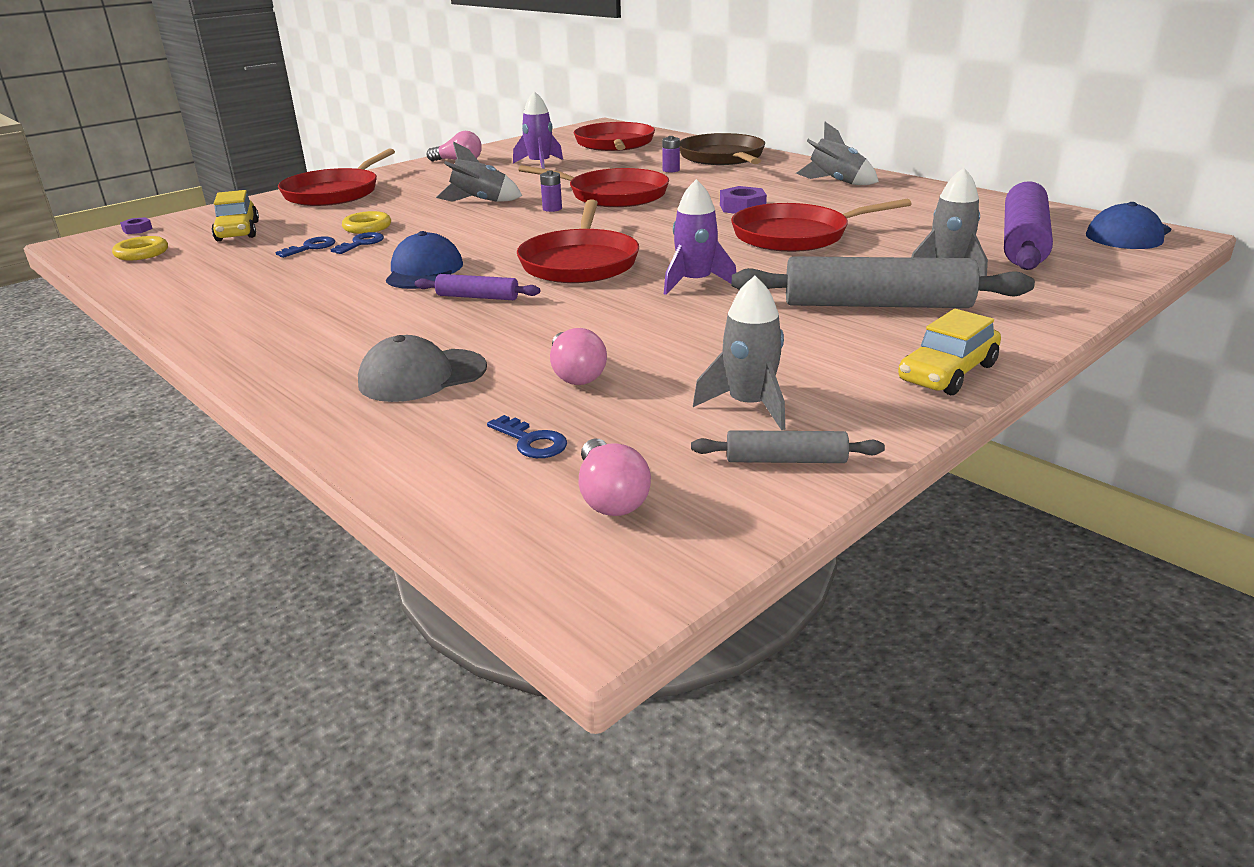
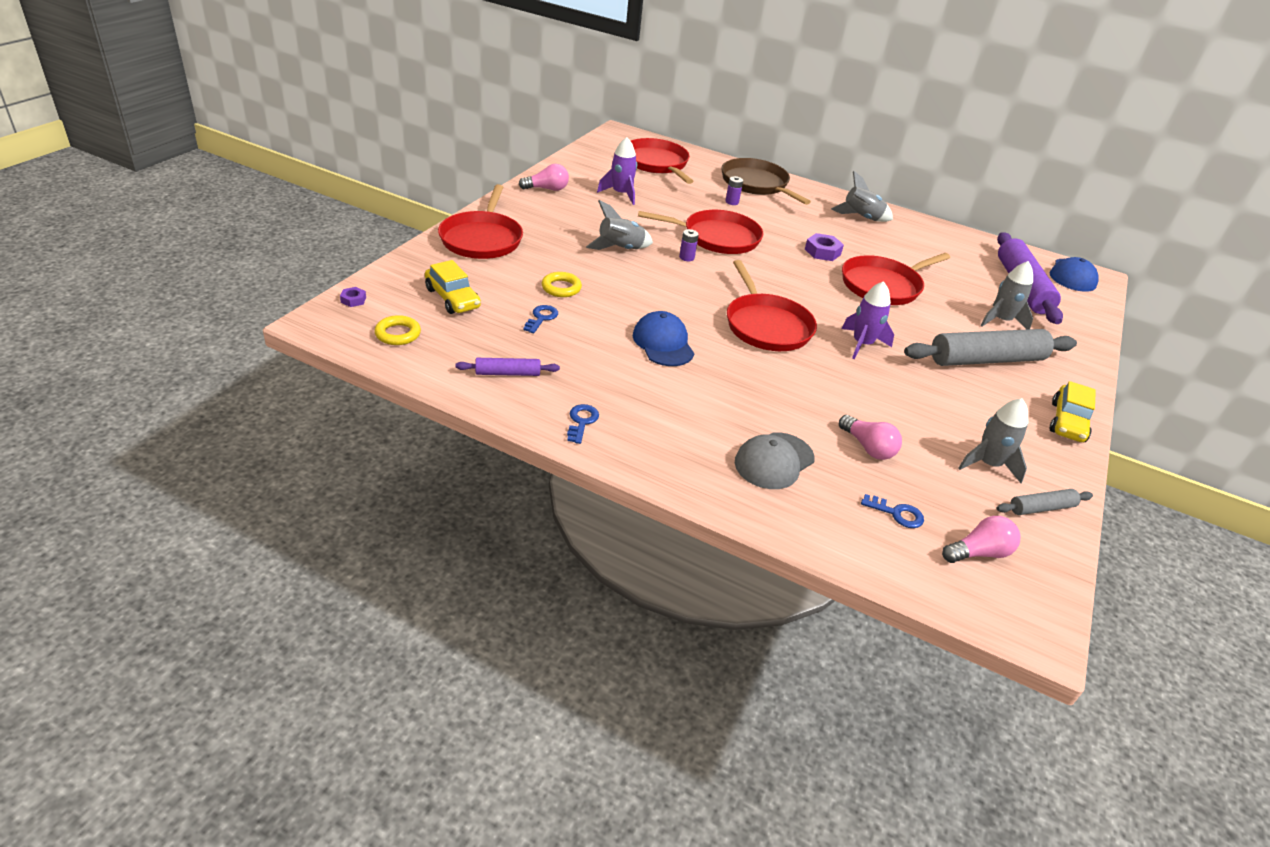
camera: 25 degrees left, 10 degrees up
(361, 243) = (578, 310): blue key -> blue key (581, 421)
(477, 297) = (731, 371): purple rolling pin -> purple rolling pin (508, 373)
(610, 497) = (978, 552): pink light bulb -> pink light bulb turned 75 degrees counterclockwise

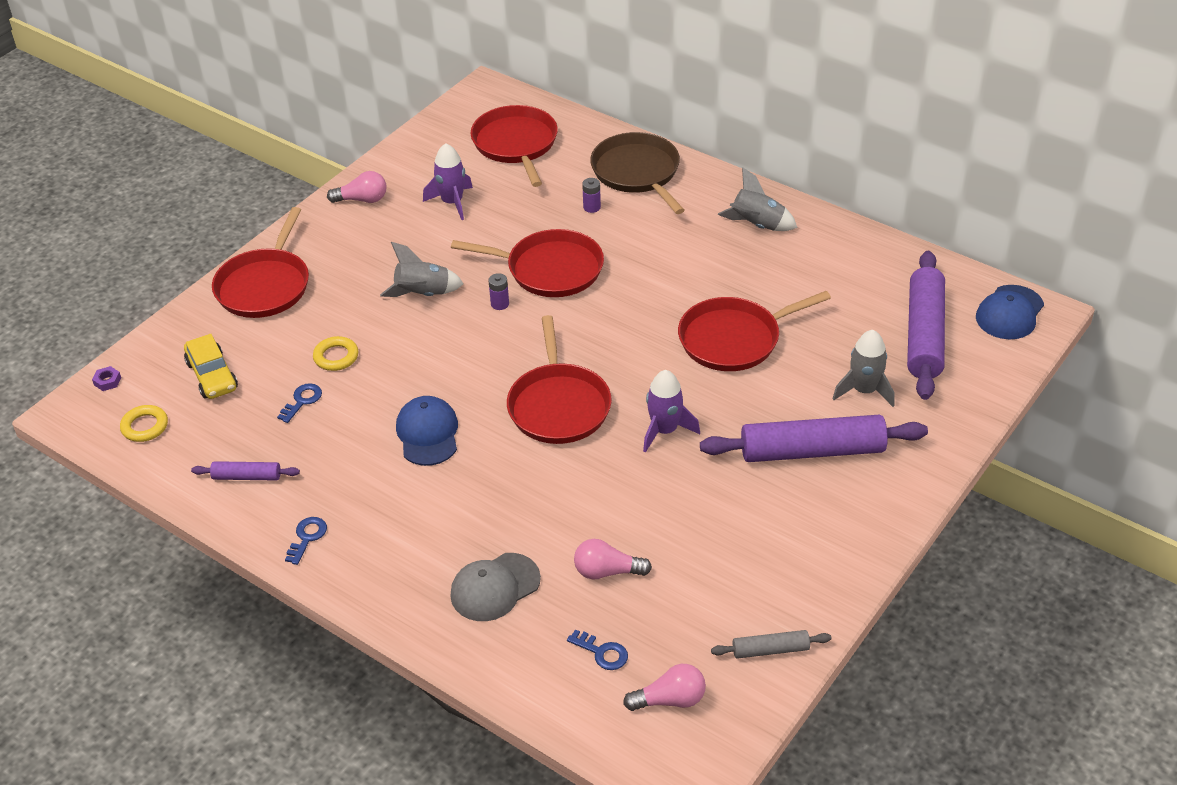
camera: 15 degrees right, 5 degrees up
(822, 252) = (678, 287): purple nut -> none
(868, 447) = (607, 571): pink light bulb -> pink light bulb turned 120 degrees clockwise
(986, 360) = (812, 451): grey rolling pin -> purple rolling pin
(988, 464) = (737, 594): grey rocket -> none
(1067, 422) = (867, 539): yellow car -> none

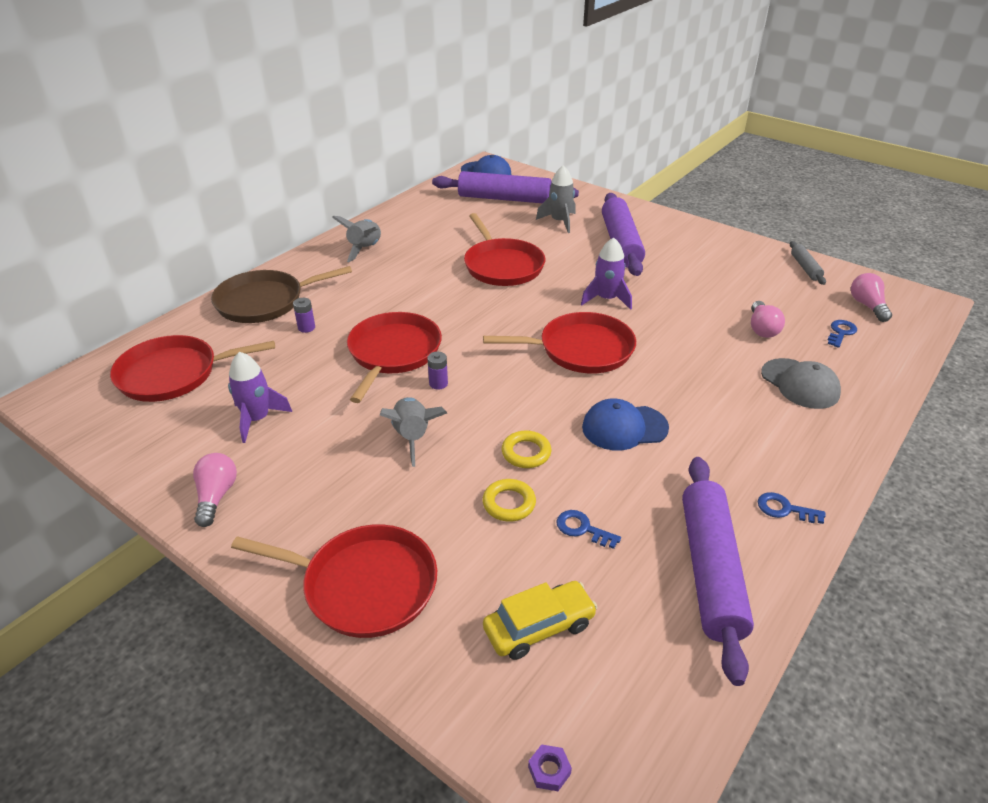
camera: 90 degrees left, 5 degrees down
(145, 426) = (640, 698): yellow ring -> yellow ring (526, 453)
(247, 476) = (710, 570): purple rolling pin -> purple rolling pin, size x2.09

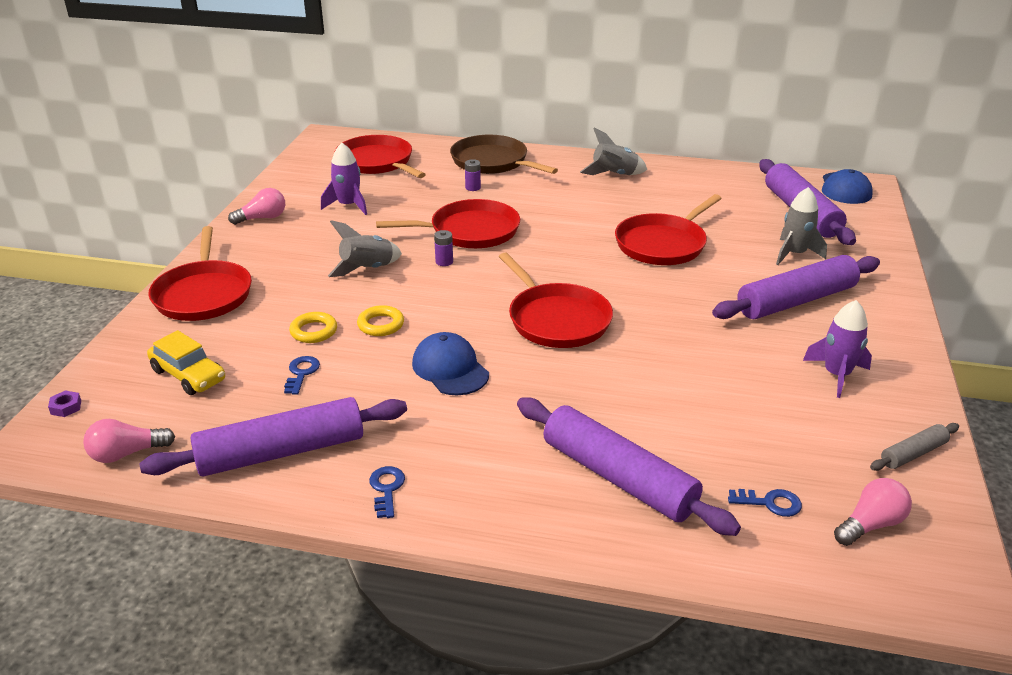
camera: 65 degrees right, 5 degrees down
(606, 299) = (664, 315): purple rocket -> purple rocket (836, 375)
(762, 329) = (712, 433): pink light bulb -> pink light bulb (127, 453)
(800, 384) = (618, 477): grey cap -> purple rolling pin

